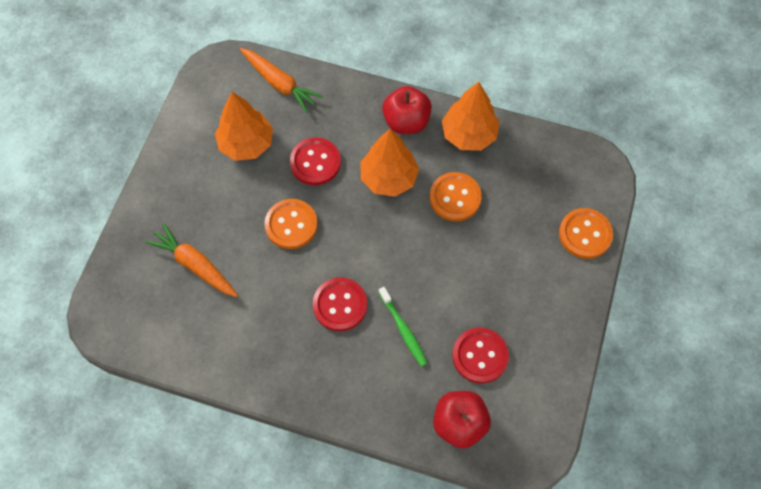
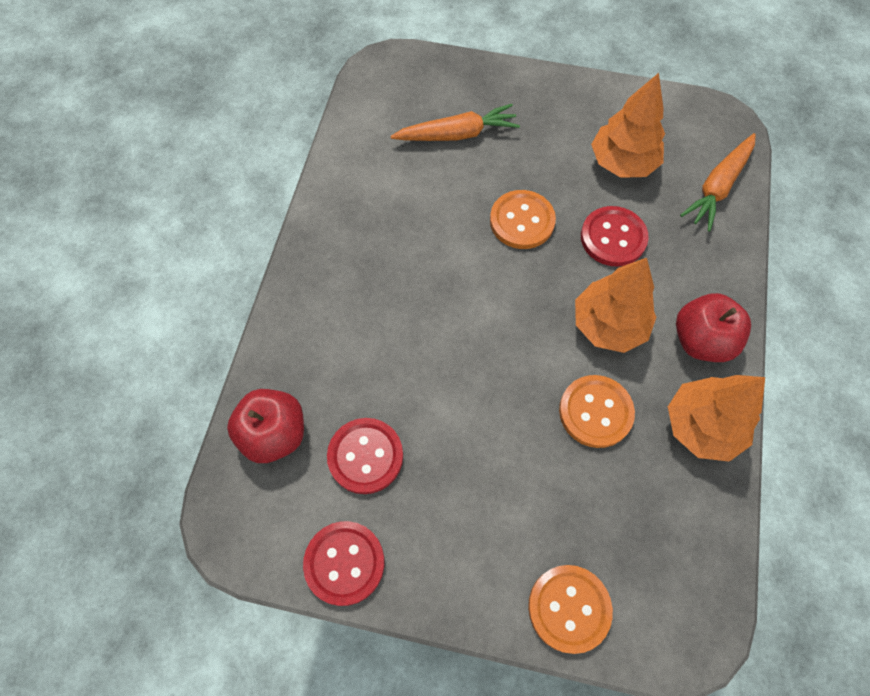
camera: 85 degrees right, 0 degrees up
(195, 265) = (457, 134): orange carrot -> orange carrot turned 45 degrees clockwise
(340, 305) = (422, 284): red button -> red button (344, 563)
(403, 329) = (396, 358): green toothbrush -> none

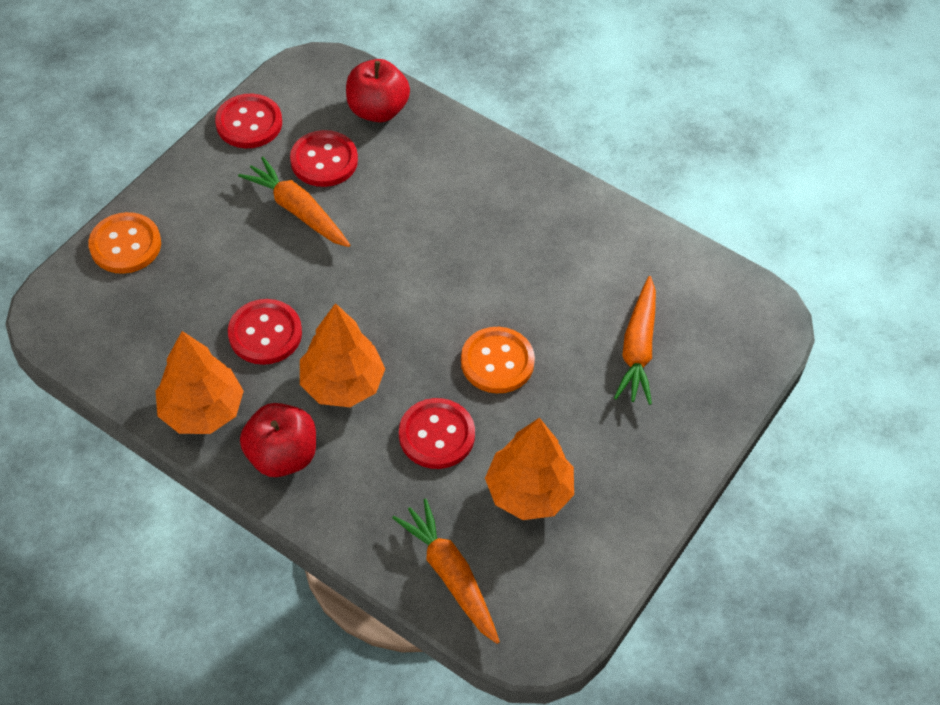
camera: 110 degrees right, 10 degrees down
(441, 452) = (297, 210): none -> orange carrot
(595, 412) = (265, 333): orange button -> red button

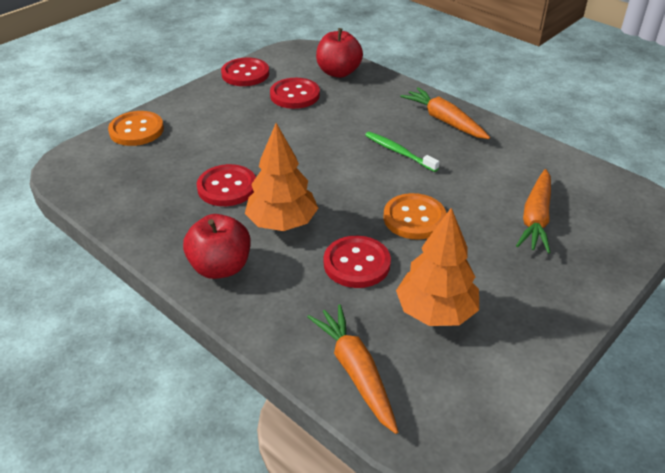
camera: 10 degrees right, 15 degrees down
(202, 411) = (163, 232): orange tree -> none
(297, 210) = (269, 120): orange carrot -> orange carrot (444, 121)
(471, 255) = (399, 152): none -> green toothbrush

